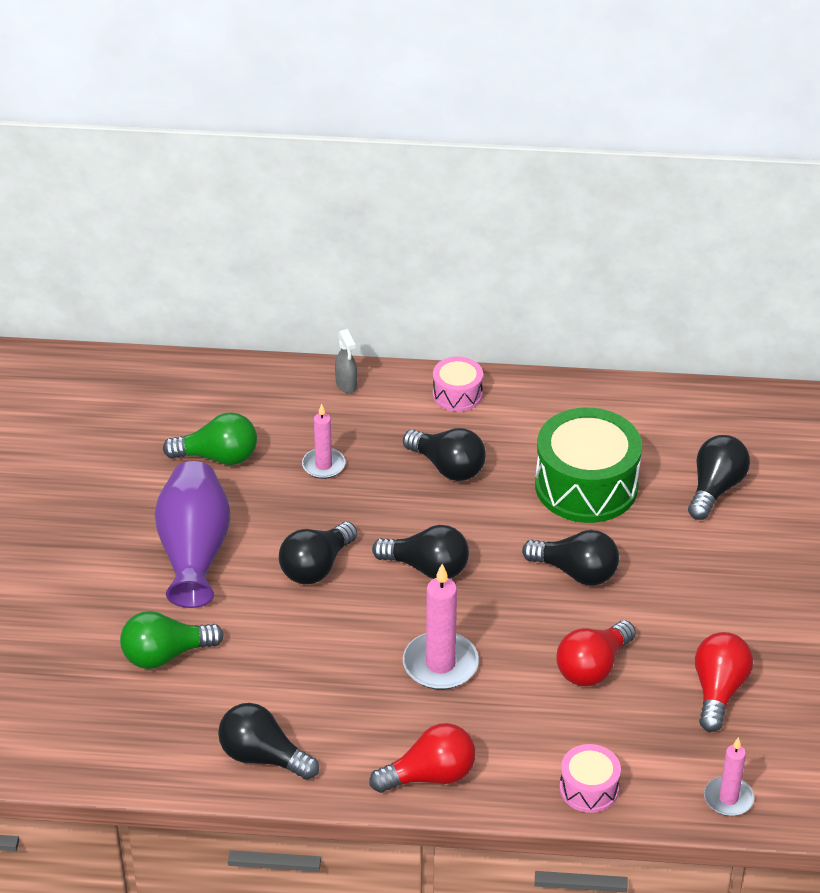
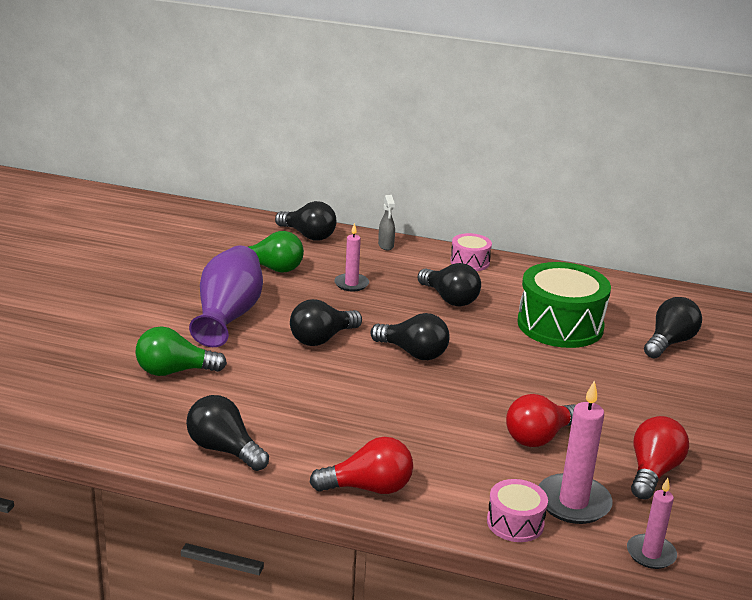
camera: 10 degrees right, 15 degrees down
(440, 664) = (404, 414): pink candle -> pink candle (573, 502)
(576, 572) = (539, 374): black light bulb -> black light bulb (308, 235)

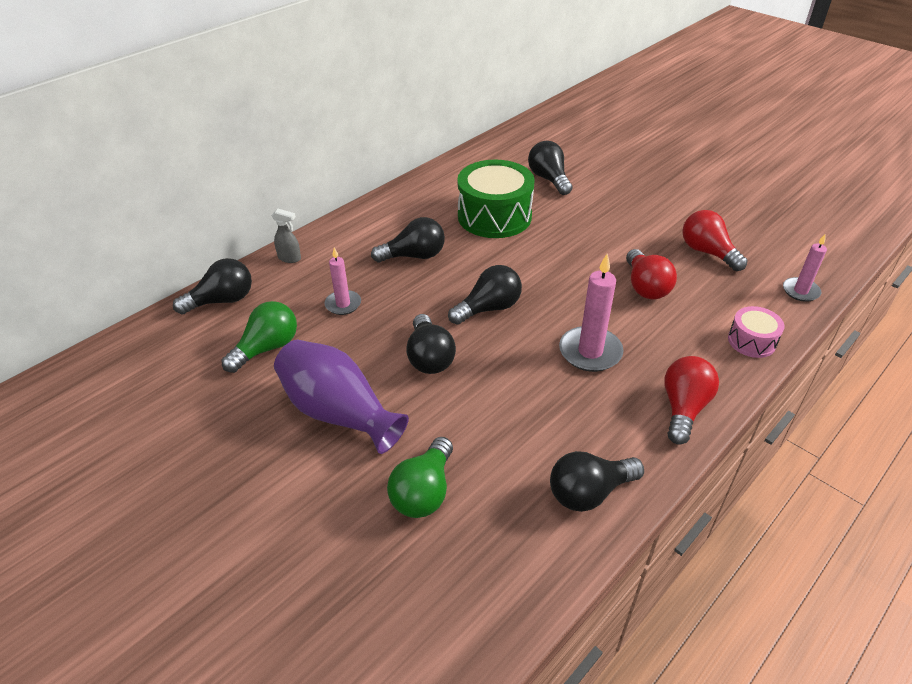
camera: 60 degrees left, 15 degrees up
(470, 262) = (361, 222): pink drum -> none
(573, 502) = (733, 303): pink candle -> pink candle (590, 352)

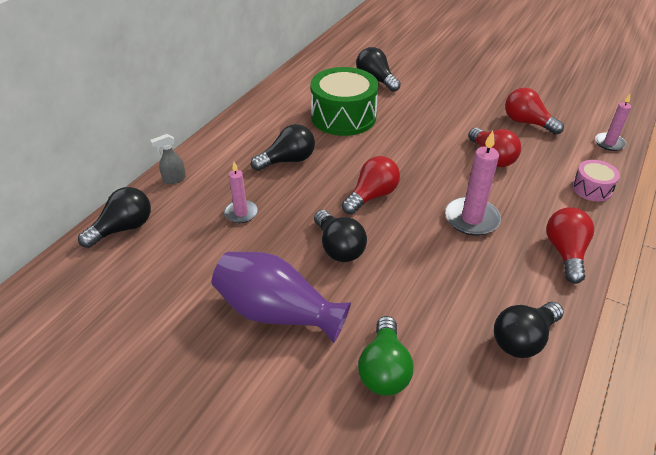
camera: 15 degrees left, 0 degrees up
(267, 348) = (185, 265): green light bulb -> none
(290, 258) = (174, 179): grey spray bottle -> grey spray bottle turned 150 degrees clockwise
(488, 308) = (372, 196): black light bulb -> red light bulb

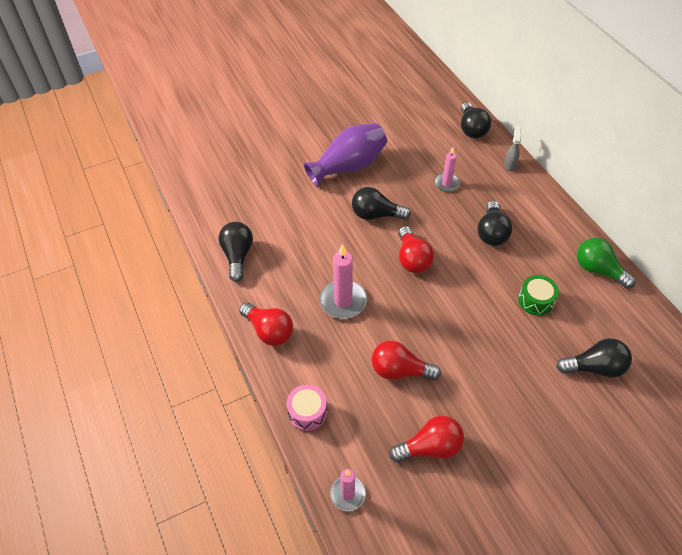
camera: 125 degrees right, 10 degrees up
(343, 117) = (535, 300): green drum -> green drum, size x0.51
(384, 369) = (277, 189): green light bulb -> green light bulb (598, 270)

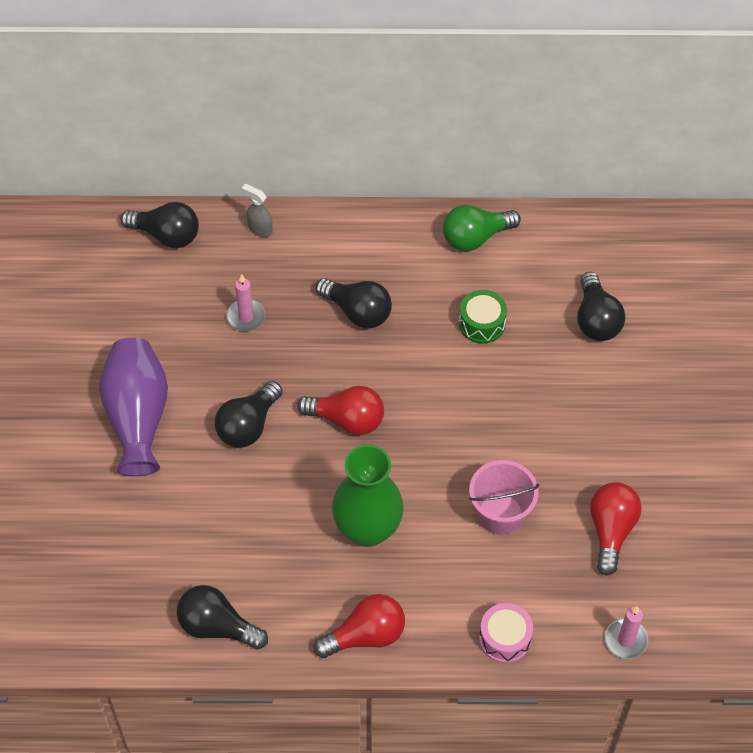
camera: 65 degrees left, 5 degrees up
(343, 301) = (367, 529): pink candle -> green vase
(399, 370) = (500, 514): red light bulb -> pink bucket
(594, 367) = (596, 319): black light bulb -> black light bulb turned 150 degrees clockwise

